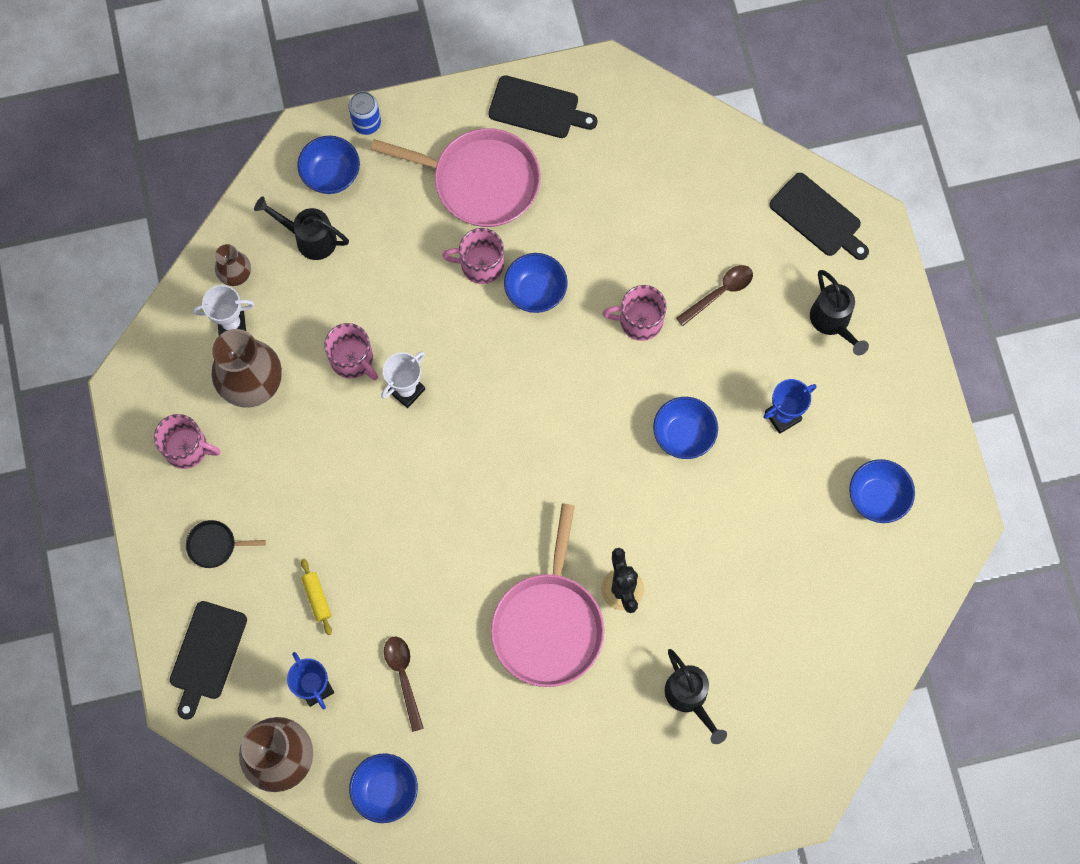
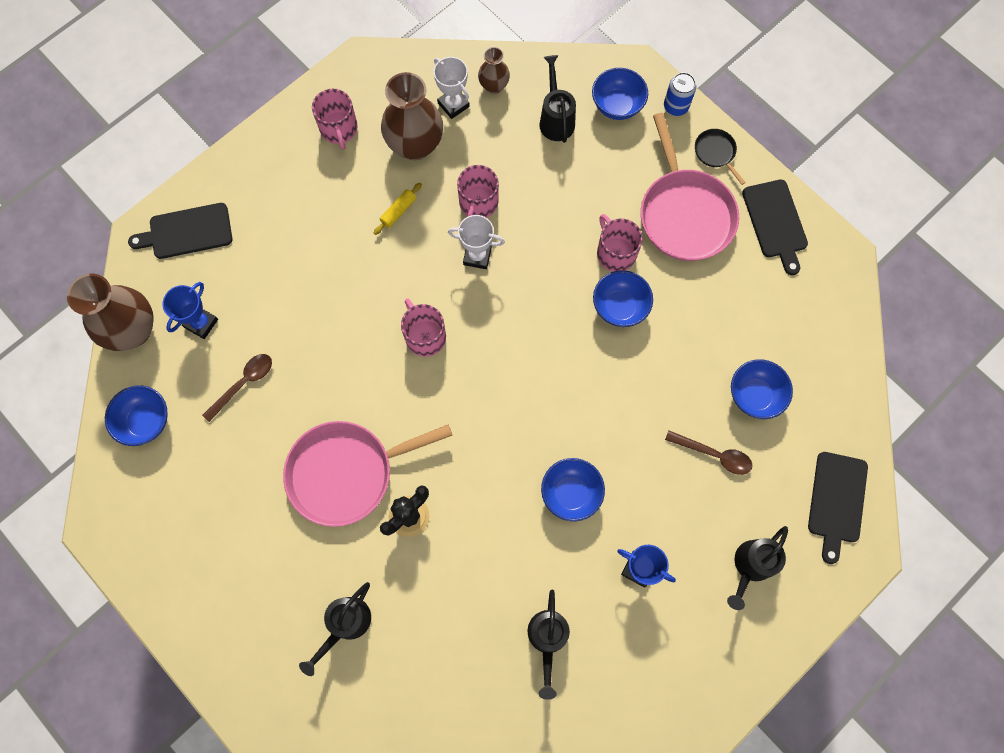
camera: 60 degrees right, 0 degrees up
(214, 545) = (274, 189): black pan -> black pan (715, 152)
(317, 598) = (273, 284): yellow rolling pin -> yellow rolling pin (398, 211)
(639, 320) = (647, 402): pink mug -> pink mug (425, 336)
(799, 528) = (547, 639): none -> black watering can
(877, 497) = (615, 694): blue bowl -> blue bowl (754, 395)

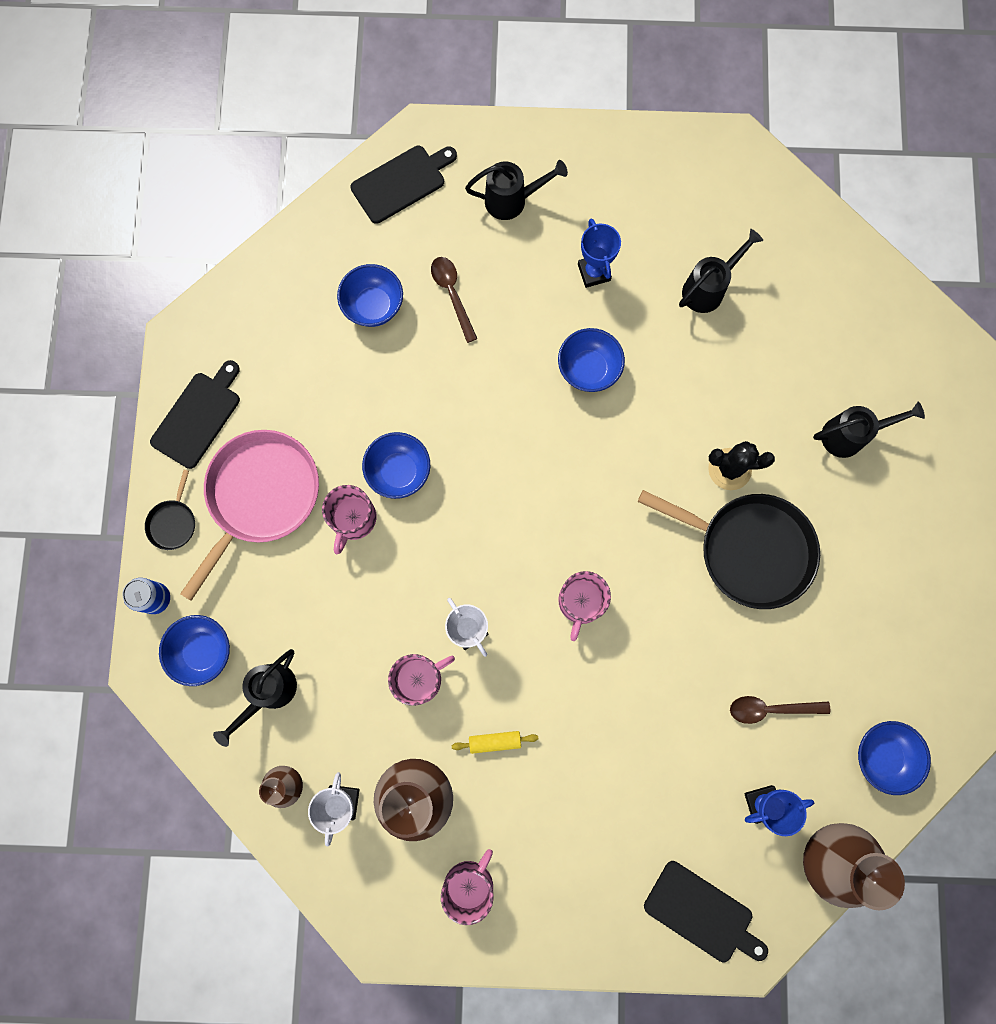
camera: 135 degrees left, 5 degrees up
(346, 473) = (749, 550): pink pan -> black pan

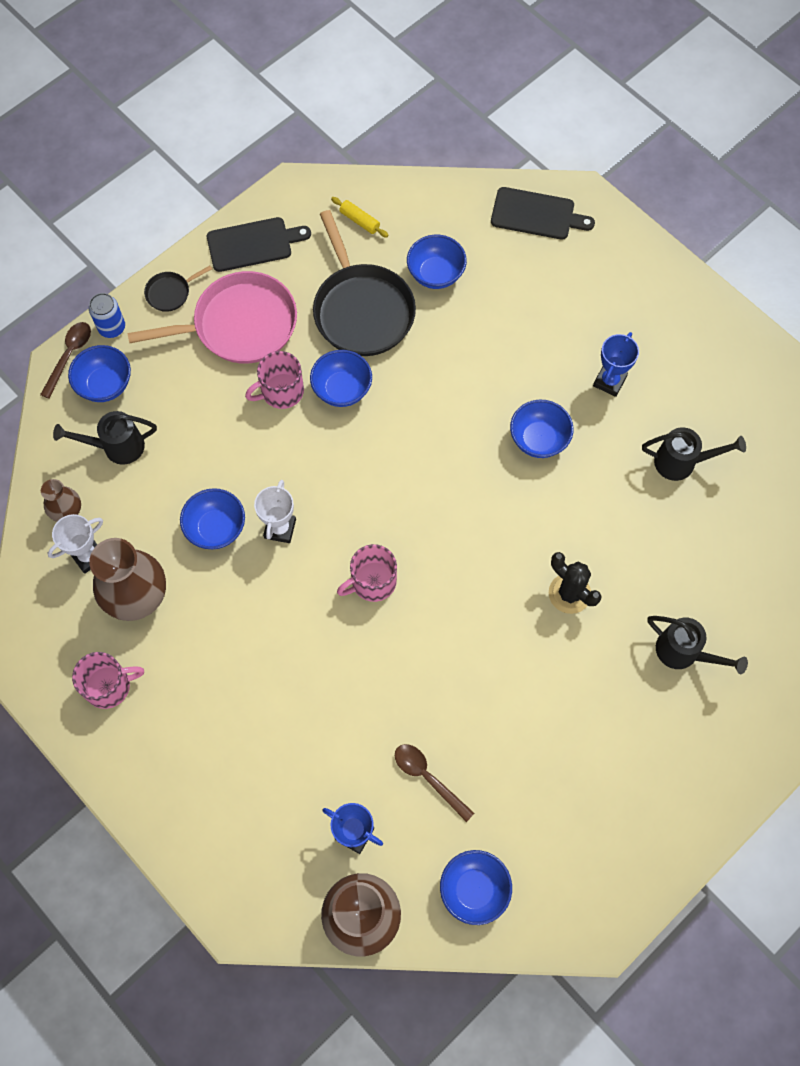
camera: 45 degrees right, 10 degrees down
(419, 679) = (216, 528): pink mug -> blue bowl
(452, 294) = (496, 312): brown spoon -> brown spoon (69, 356)
(495, 741) = (221, 614): yellow rolling pin -> yellow rolling pin (359, 221)
(511, 200) = (600, 288): black watering can -> none
(702, 913) = (235, 862): black cutting board -> none
(749, 550) = (526, 659): black pan -> black pan (362, 310)

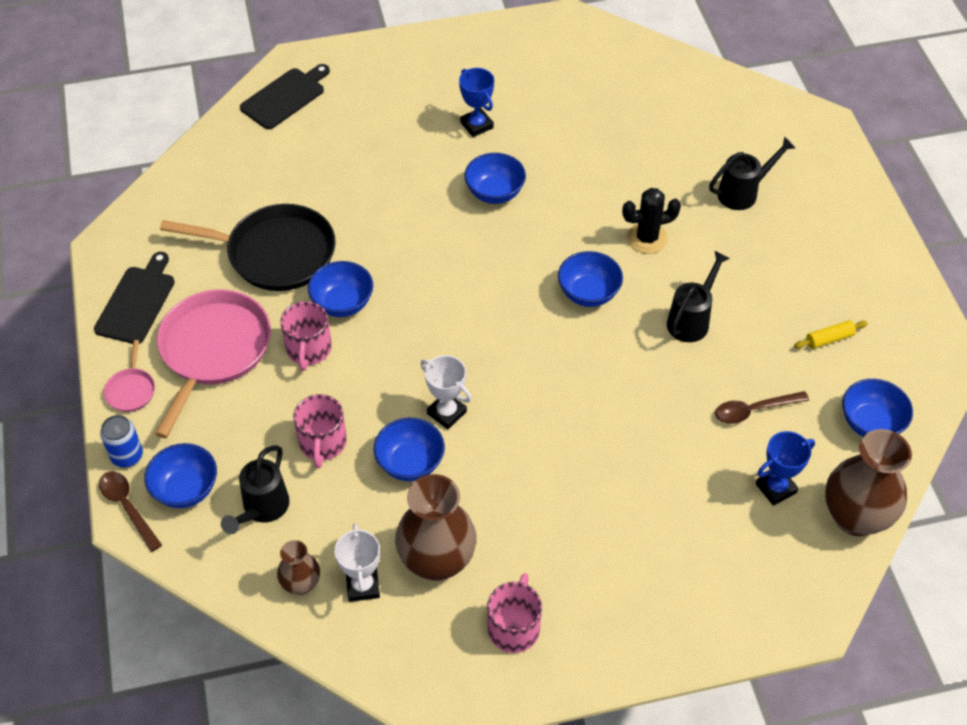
camera: 60 degrees left, 15 degrees down
(170, 293) = (131, 390): black pan -> pink pan
(359, 221) = (184, 214): yellow rolling pin -> yellow rolling pin (829, 339)
(372, 582) = (546, 367): pink mug -> pink mug (322, 443)
(435, 274) = (284, 187): blue bowl -> blue bowl (588, 293)
(681, 462) = (580, 117): black watering can -> black watering can (691, 320)

